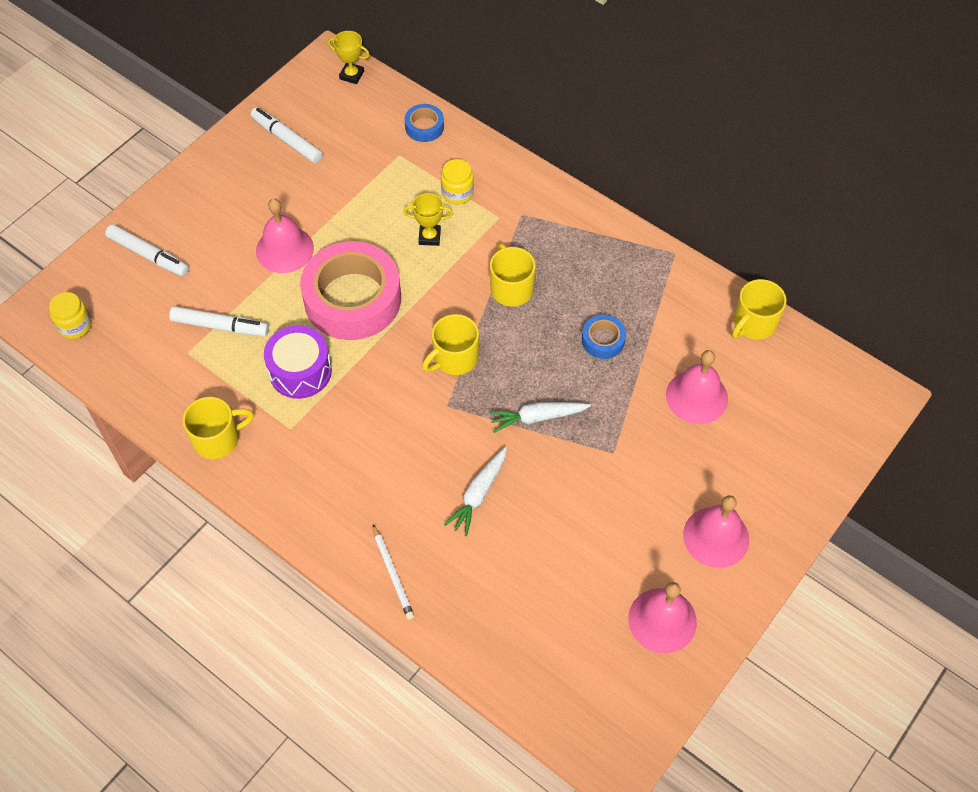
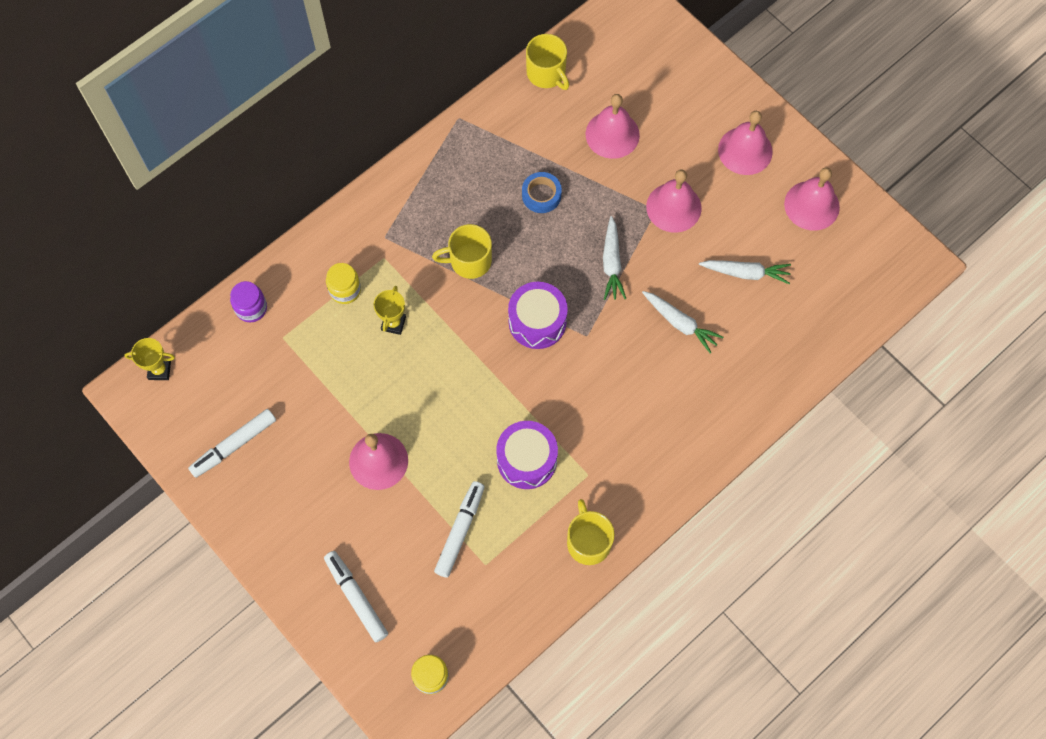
camera: 80 degrees left, 10 degrees up
(149, 255) = (356, 597): white marker -> white marker turned 75 degrees counterclockwise
(351, 75) = (159, 370): yellow trophy -> yellow trophy turned 60 degrees clockwise
(352, 299) = (452, 403): pink tape -> none
(392, 574) = (746, 404): white pencil -> none
(424, 127) = (251, 308): blue tape -> purple jar
(454, 358) = (537, 322): yellow mug -> purple drum
(555, 555) = (745, 273): none -> white carrot
(621, 470) = (673, 207): none -> pink bell

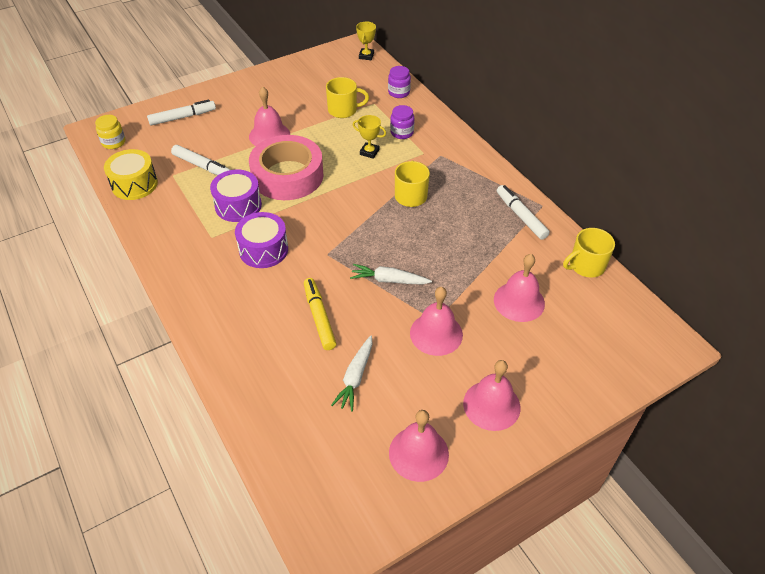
camera: 100 degrees right, 20 degrees down
(234, 445) = (305, 79): white marker -> white marker (521, 216)
(345, 290) = (402, 133): yellow jar -> purple jar
(459, 415) = (287, 175): none -> pink tape
(513, 608) = (134, 184): none -> yellow drum
(537, 322) = (348, 226): purple drum -> purple drum (263, 250)
(541, 195) = (462, 245): blue tape -> none
(588, 542) = (160, 229): yellow mug -> yellow mug (343, 110)
(680, 323) = (319, 317): white carrot -> yellow marker

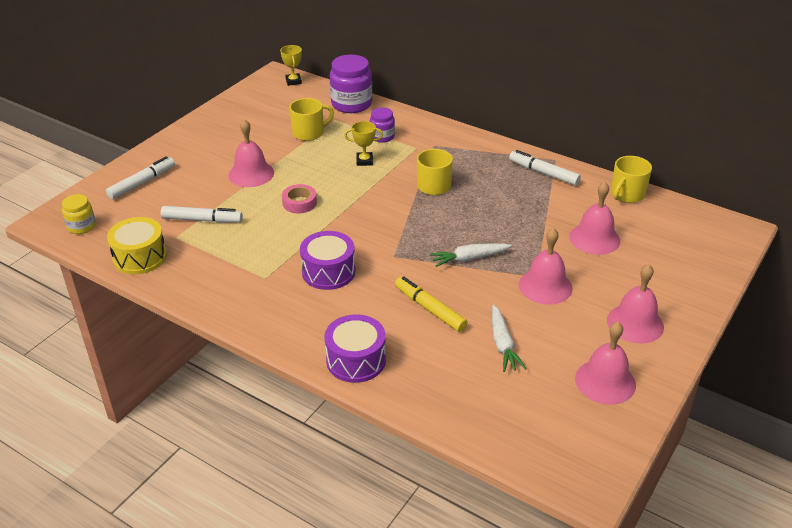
camera: 25 degrees left, 10 degrees down
(238, 205) = (270, 242): purple drum -> purple drum (356, 360)
(287, 175) = (299, 203): pink tape -> pink tape, size x0.44
(399, 92) = (351, 104): purple jar -> purple jar, size x1.76

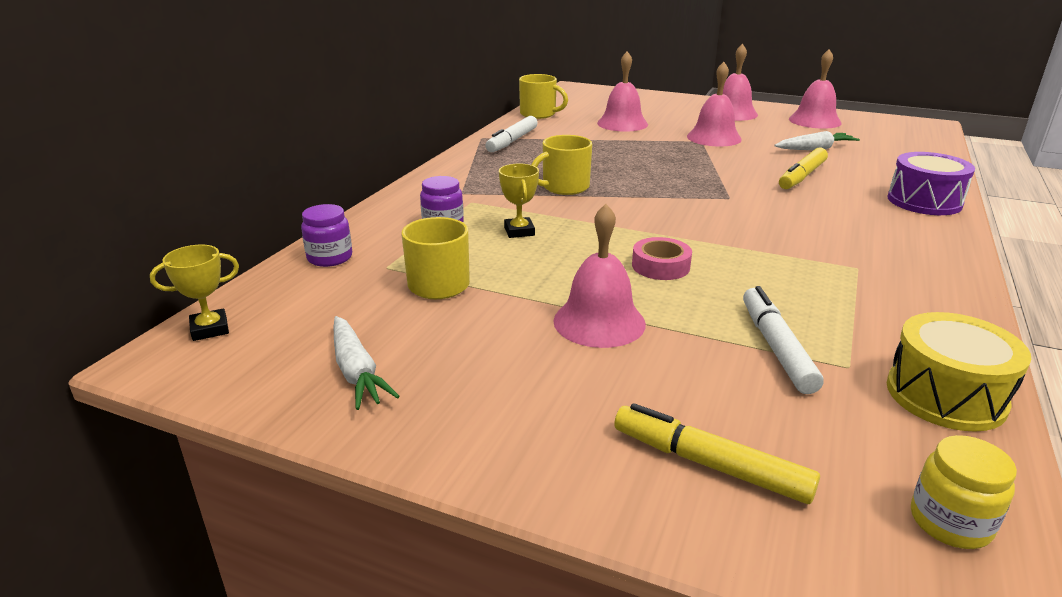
camera: 100 degrees left, 10 degrees down
(142, 183) = (709, 464): white marker -> yellow marker
(328, 272) = (798, 229): purple drum -> none
(351, 104) = (330, 258): purple jar -> purple jar, size x0.57
(469, 258) = (699, 165): white carrot -> white carrot (357, 371)

